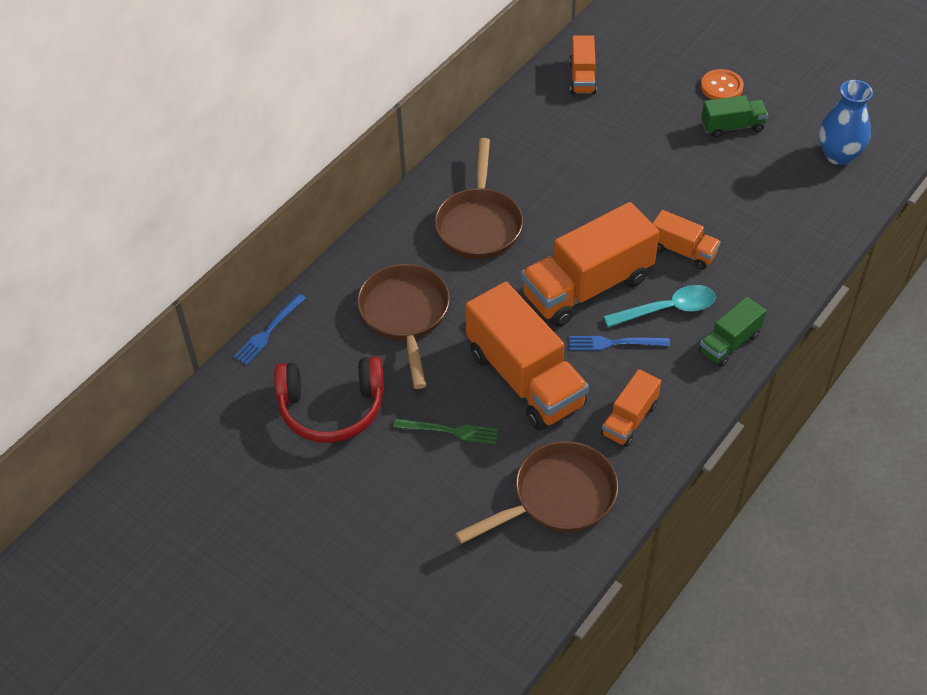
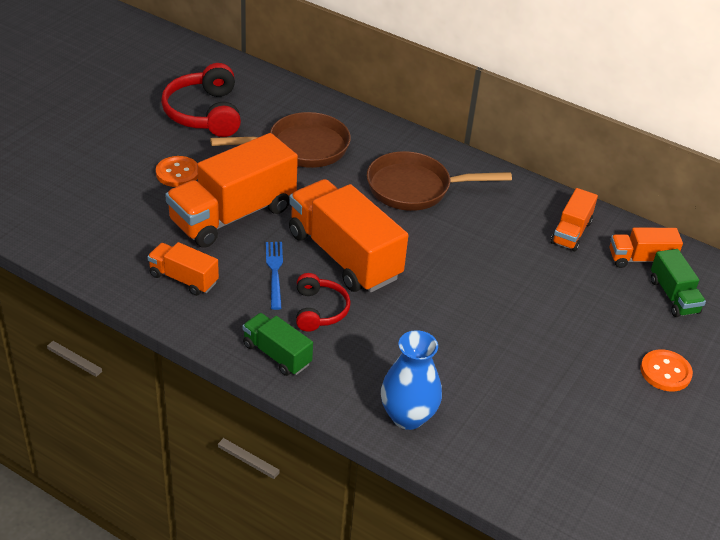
camera: 80 degrees right, 10 degrees down
(268, 331) = (282, 81): blue fork -> none
(450, 431) = (177, 173): green fork -> orange button
(557, 497) = (102, 232): brown pan -> none
(667, 309) = (319, 310): turquoise spoon -> red headphones
(683, 251) = (400, 326): orange truck -> orange truck (571, 232)
(732, 127) = (600, 377): green truck -> green truck (673, 296)
(838, 155) = (579, 475): blue vase -> blue vase (408, 416)

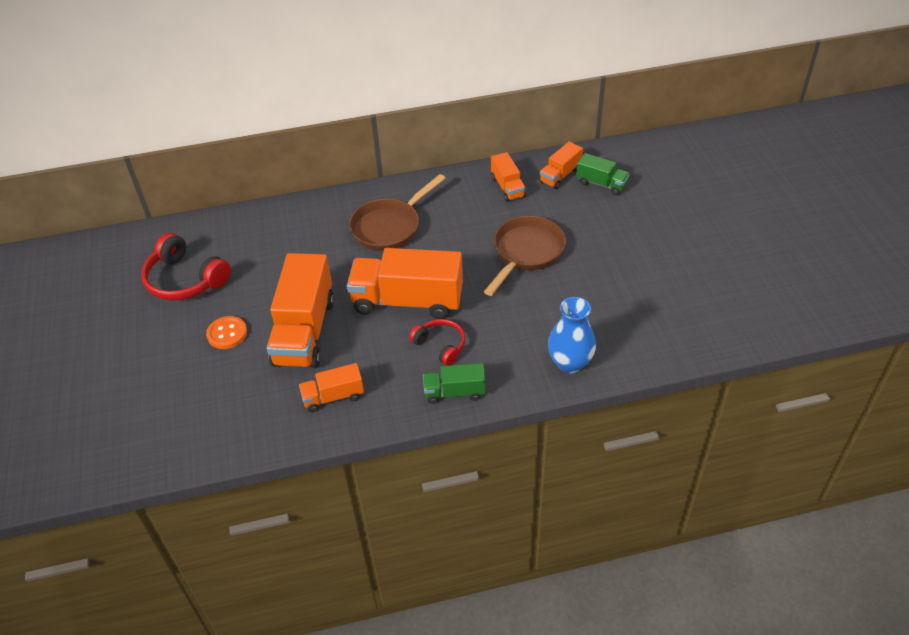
camera: 40 degrees left, 5 degrees up
(274, 272) = (382, 345): blue fork -> none
(301, 148) = (284, 254): brown pan -> brown pan (526, 253)
(665, 372) = (650, 229): orange button -> none

